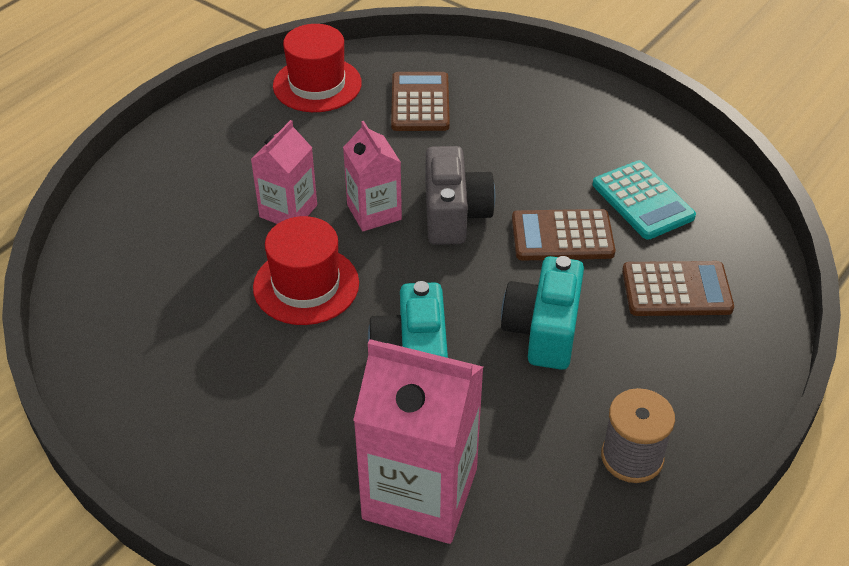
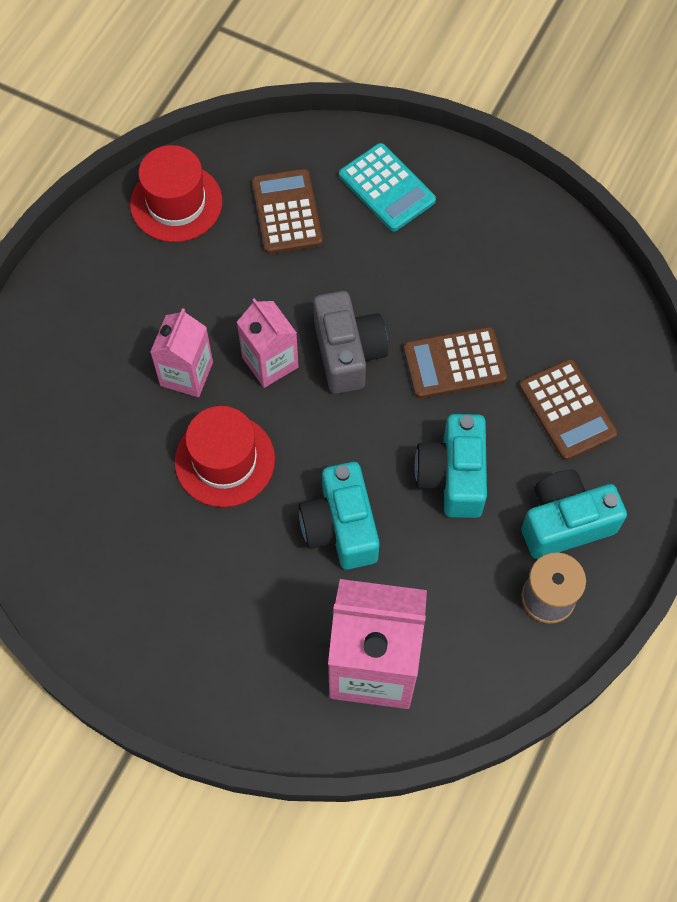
camera: 10 degrees left, 20 degrees up
(643, 201) = (524, 307): turquoise calculator -> turquoise calculator (387, 188)
(661, 389) = (565, 522): none -> turquoise camera
(676, 290) = (567, 410): brown calculator -> brown calculator turned 75 degrees clockwise

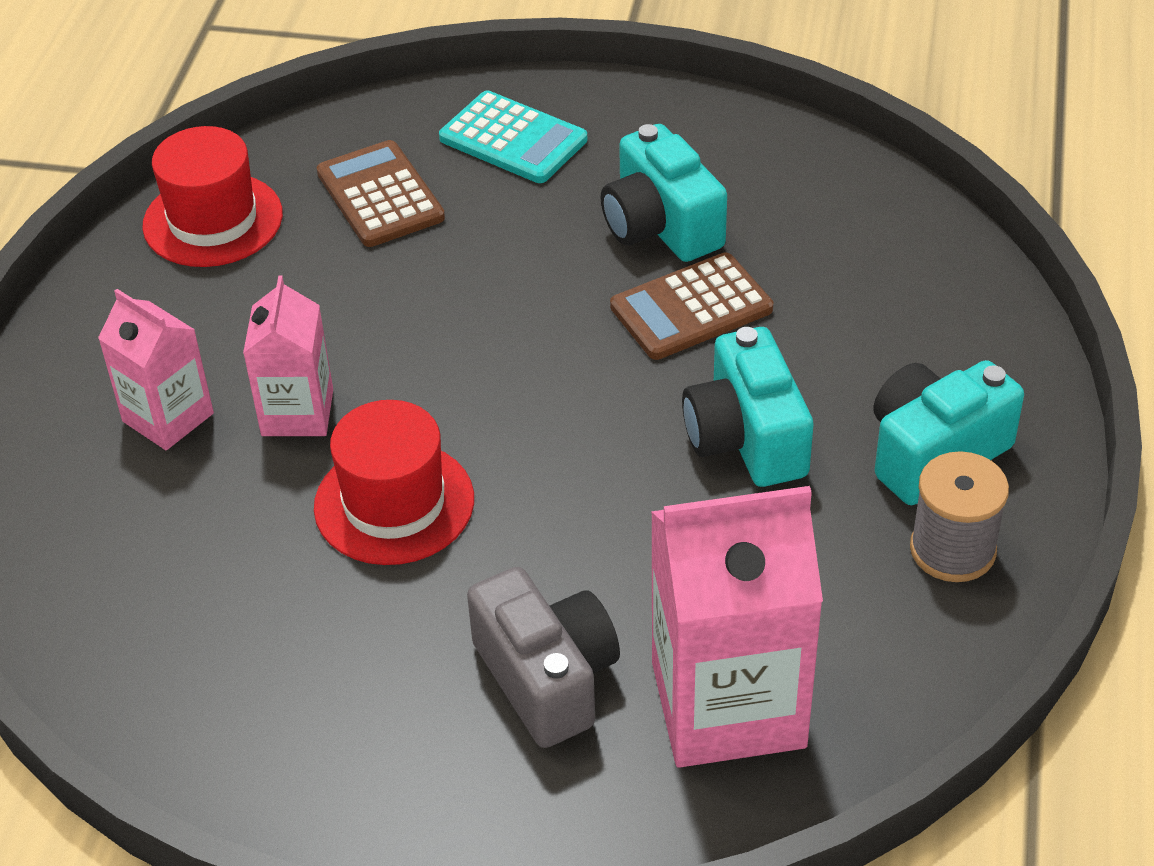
camera: 15 degrees left, 20 degrees down
(270, 362) = (420, 369): pink carton -> pink carton (168, 417)
(341, 527) = (605, 541): turquoise camera -> turquoise camera (661, 226)
(348, 353) = (531, 332): grey camera -> grey camera (547, 678)
(567, 410) = (875, 323): brown calculator -> none

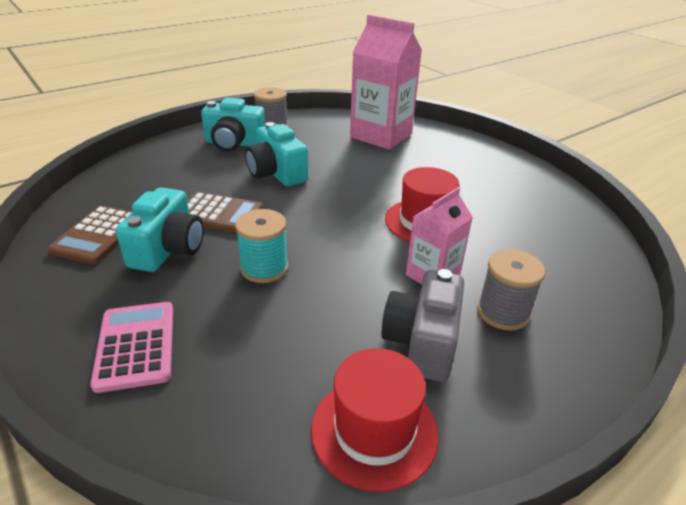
camera: 140 degrees left, 10 degrees down
(168, 417) = (503, 312): pink carton -> grey spool
(380, 195) = (255, 365): brown calculator -> brown calculator (98, 235)
(513, 139) = (135, 346): turquoise calculator -> pink calculator
(514, 281) = (264, 268): none -> turquoise spool
(547, 678) = (425, 161): grey camera -> grey camera (422, 342)
(746, 438) = (276, 173): turquoise camera -> turquoise camera turned 120 degrees clockwise

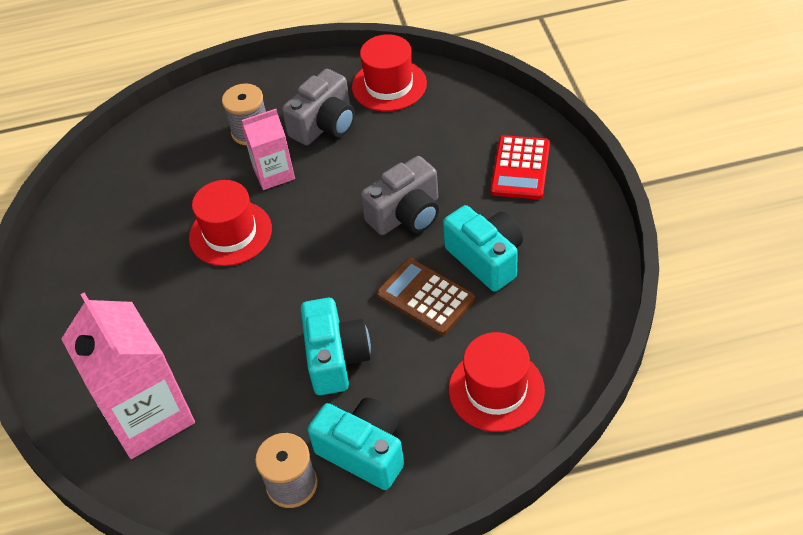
camera: 150 degrees left, 15 degrees up
(98, 235) = (552, 295): brown calculator -> none
(135, 346) = (520, 168): pink calculator -> red calculator
(147, 178) = (496, 389): none -> red hat
(168, 249) = (486, 258): turquoise camera -> turquoise camera turned 105 degrees clockwise
(264, 268) = (406, 214): turquoise spool -> grey camera

